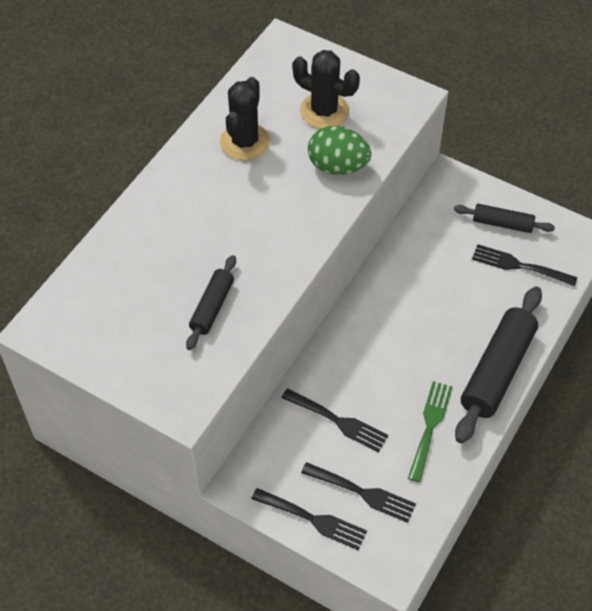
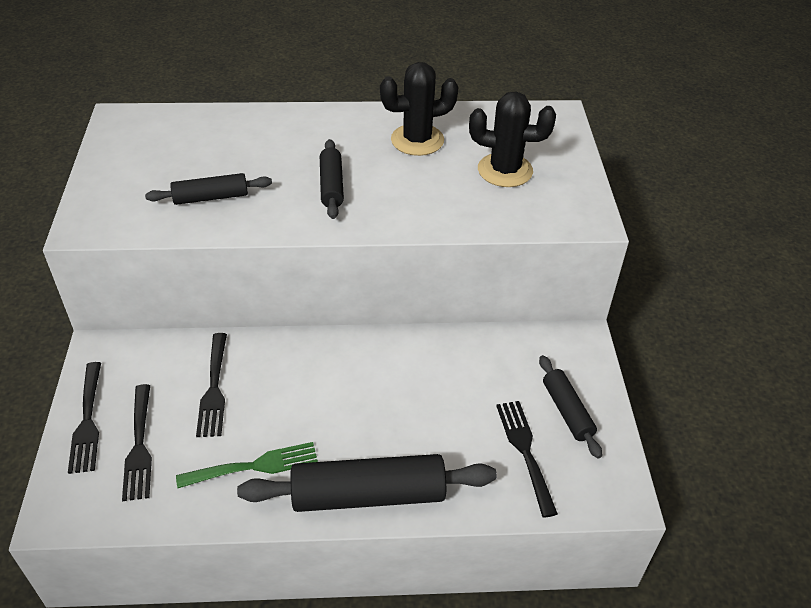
camera: 55 degrees right, 10 degrees down
(259, 223) = (332, 186): none -> black rolling pin
(324, 111) = (505, 170): black cactus -> black cactus turned 75 degrees counterclockwise
(338, 166) = (446, 206): green egg -> none

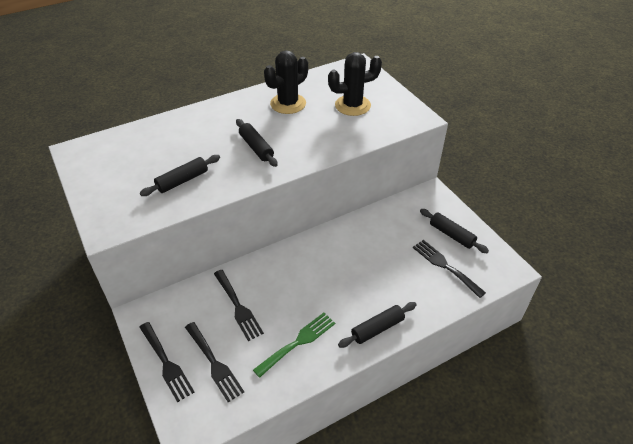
camera: 25 degrees left, 0 degrees up
(368, 495) = (377, 328): black rolling pin -> black rolling pin, size x0.55

